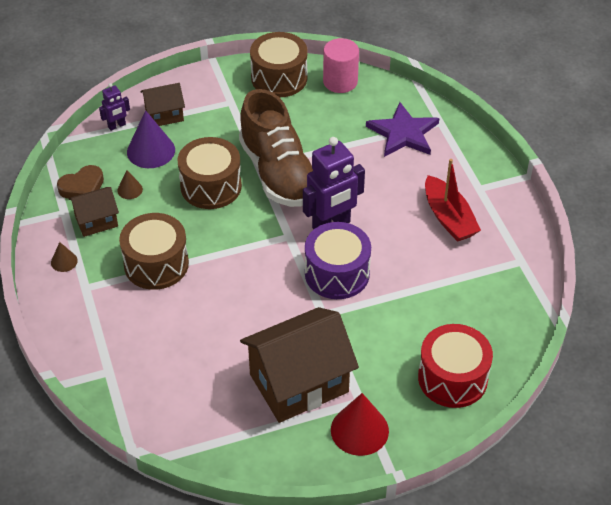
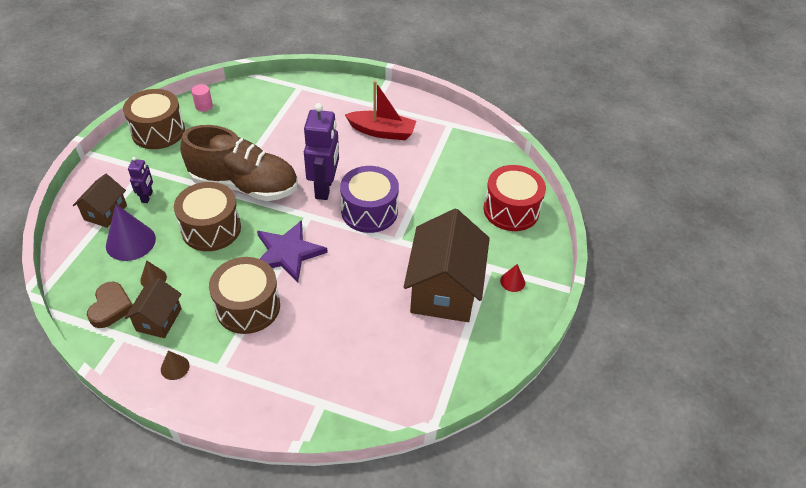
camera: 55 degrees left, 0 degrees up
(117, 126) = (76, 247): purple robot -> purple robot (147, 197)
(340, 81) = (204, 106): pink cylinder -> pink cylinder, size x0.56
(359, 430) = (512, 281): red cone -> red cone, size x0.51
(403, 133) = (288, 107): purple star -> purple star (288, 252)

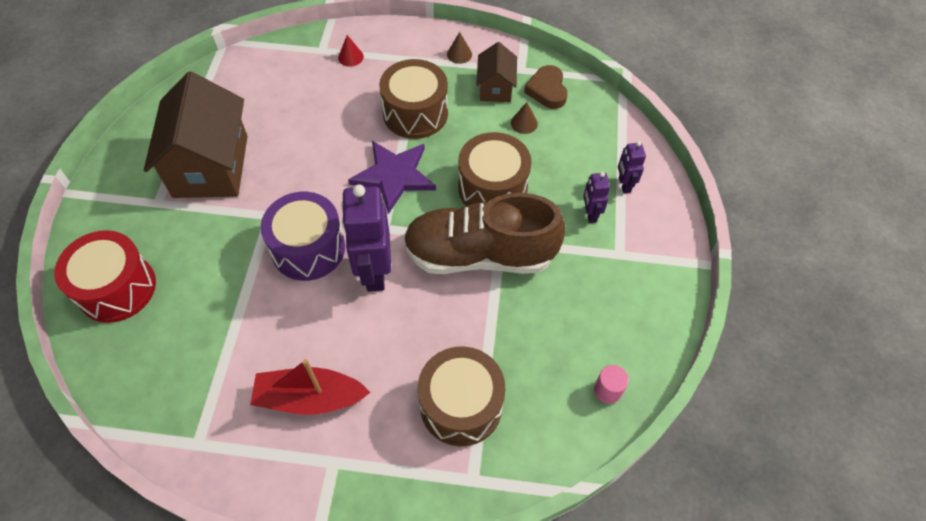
camera: 170 degrees right, 10 degrees up
(105, 212) = (624, 185): brown house -> purple robot
(130, 242) = (572, 156): purple cone -> none
(158, 131) = (643, 321): brown drum -> brown drum (461, 405)
(512, 281) = (130, 189): red cone -> red cone (350, 57)

